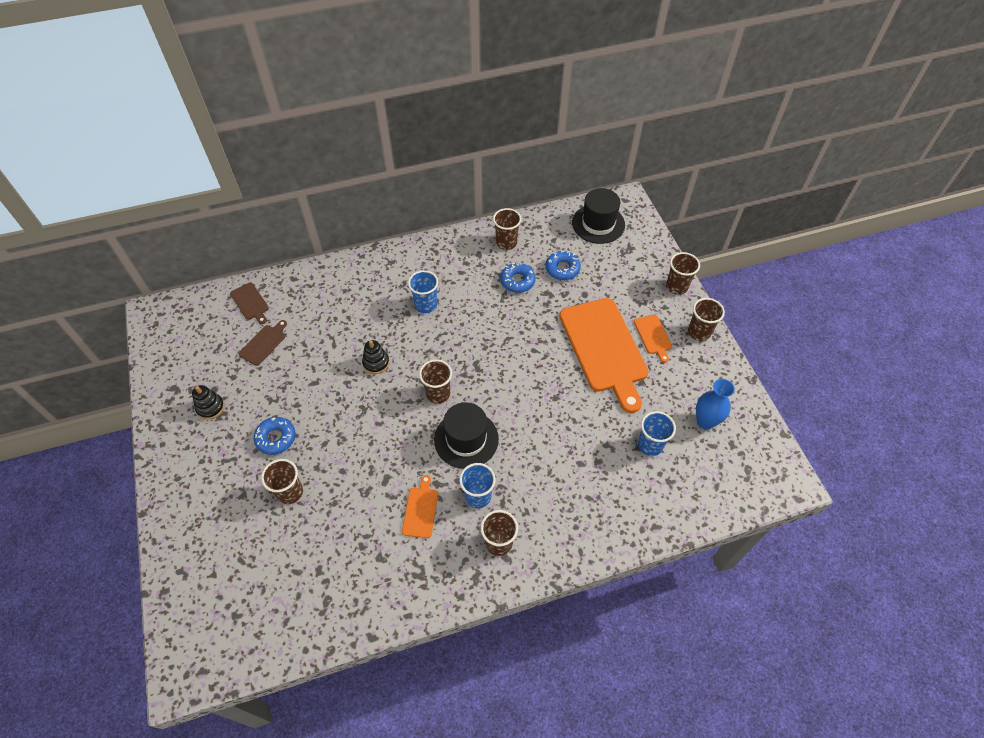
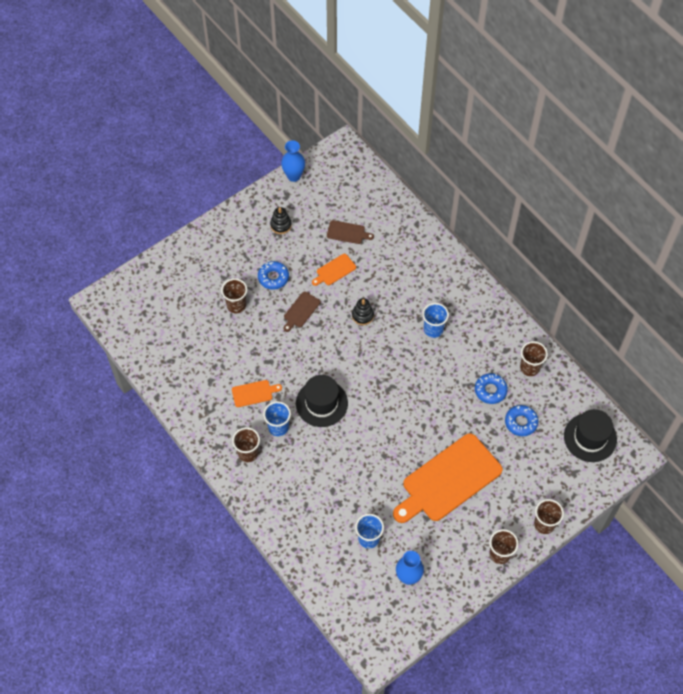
camera: 70 degrees right, 5 degrees up
(154, 373) = (294, 176): none -> blue vase
(250, 303) = (380, 206): brown cutting board -> brown cutting board (301, 311)
(438, 394) = (353, 369): brown cup -> none
(653, 336) = (479, 516): orange cutting board -> orange cutting board (334, 270)

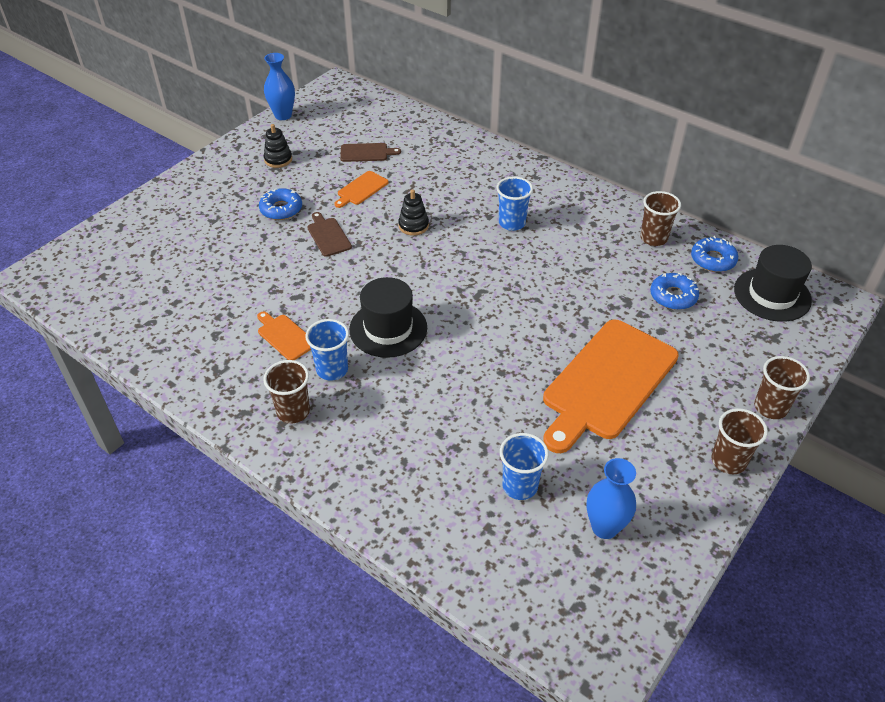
camera: 15 degrees left, 15 degrees down
(236, 305) = (236, 245): brown cup -> none
(254, 393) = (285, 336): orange cutting board -> orange cutting board turned 105 degrees counterclockwise
(301, 311) = (328, 235): brown cutting board -> brown cutting board turned 135 degrees clockwise
(490, 390) = (615, 270): blue donut -> blue donut (713, 260)

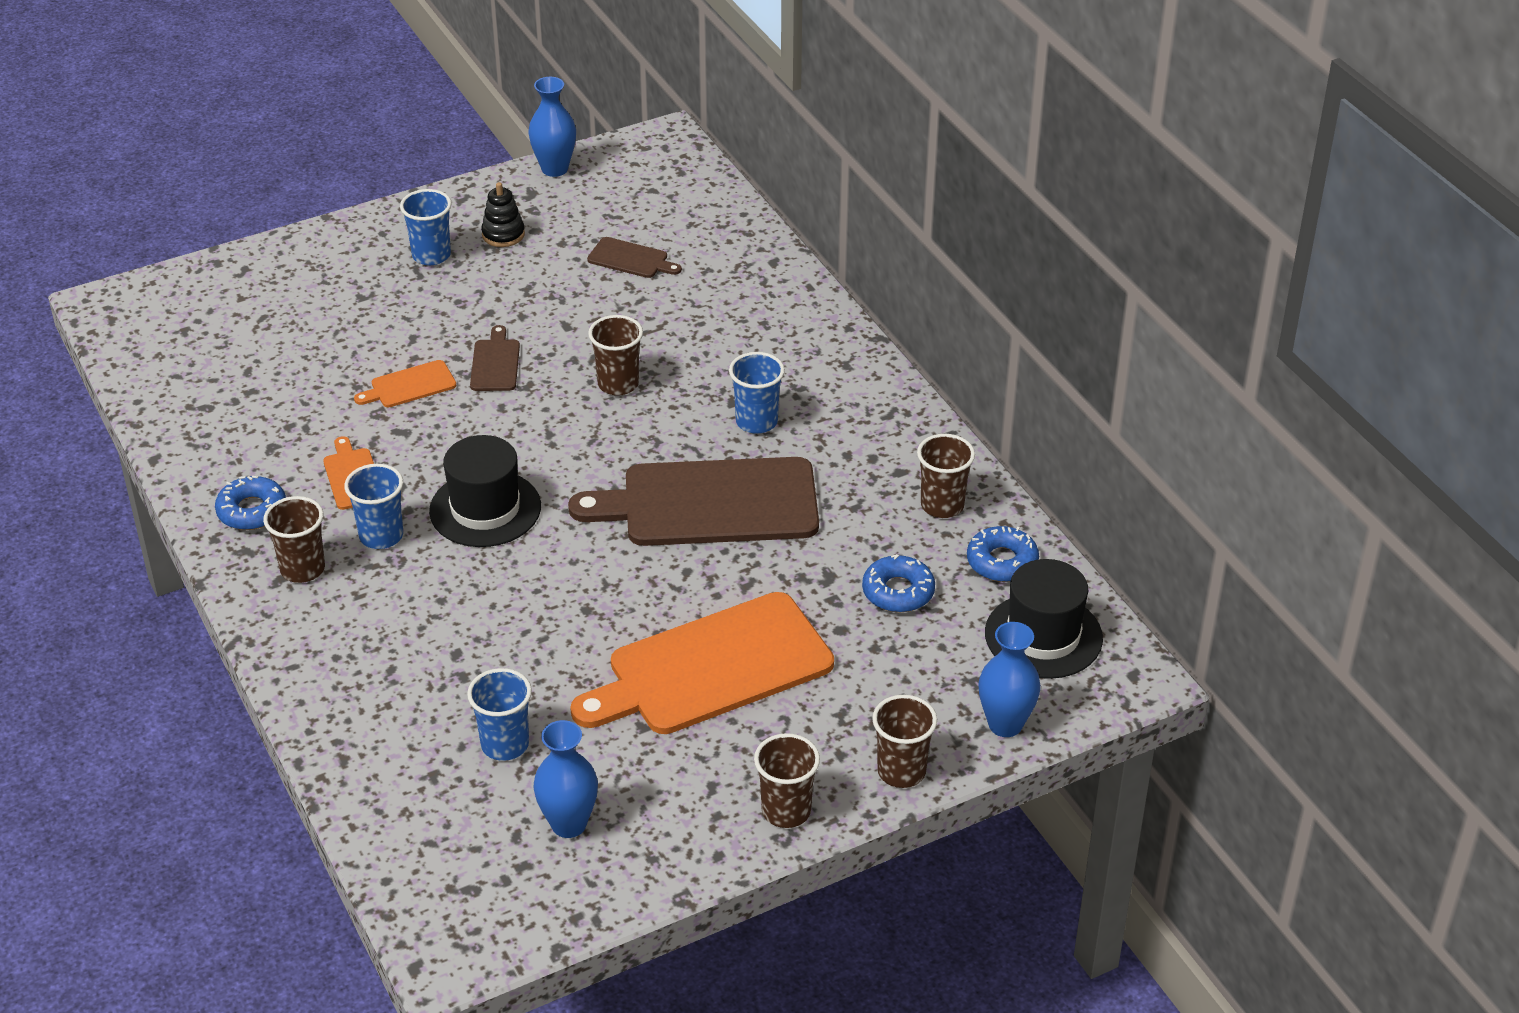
camera: 25 degrees right, 5 degrees down
(241, 183) = (431, 255): none -> blue cup
(281, 209) = (459, 308): blue donut -> blue donut (252, 511)
(361, 189) = (585, 311): orange cutting board -> orange cutting board (409, 386)
(413, 226) = (618, 384): black stacking toy -> brown cup
(523, 280) = (709, 504): none -> brown cutting board
(799, 355) = (1005, 724): none -> blue vase

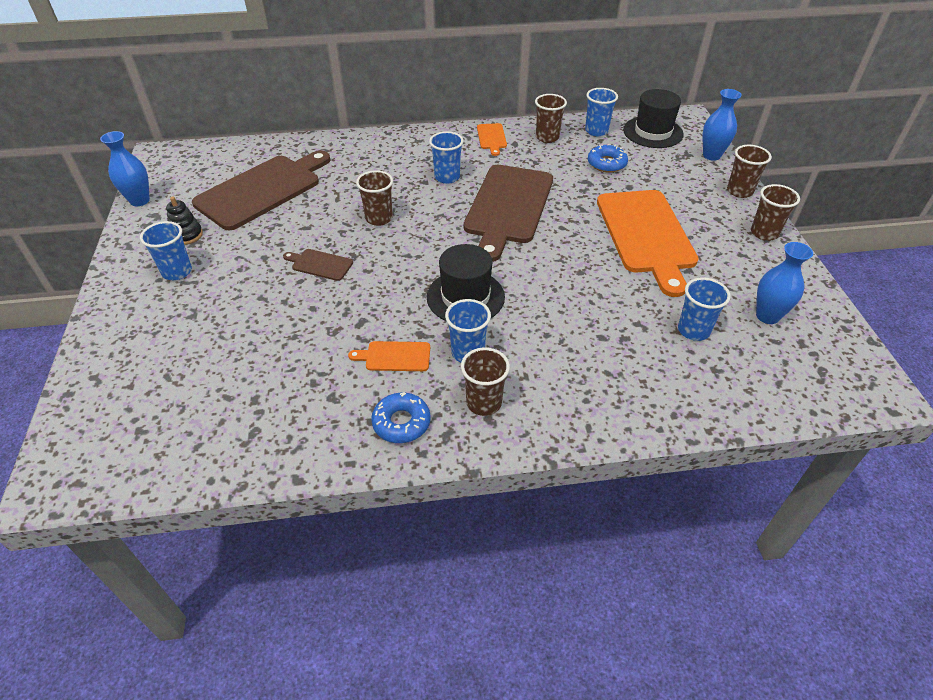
camera: 70 degrees left, 5 degrees up
(409, 386) = (313, 309): orange cutting board -> orange cutting board (491, 138)
(631, 259) = (263, 190): brown cutting board -> brown cutting board, size x2.33
(1002, 562) = (596, 131): blue donut -> blue cup

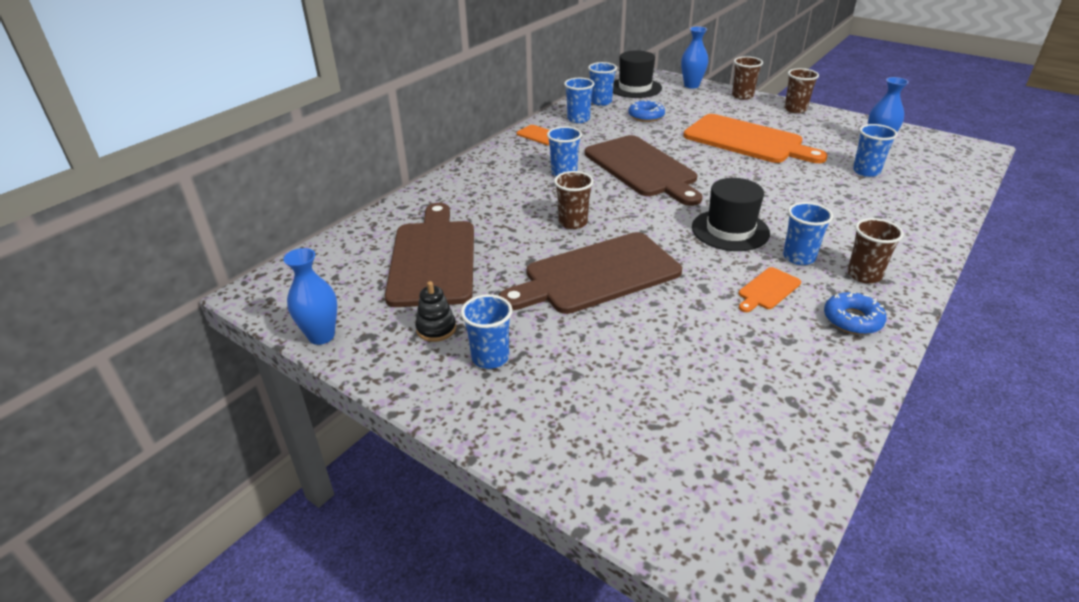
camera: 45 degrees left, 10 degrees down
(320, 264) = (596, 275): brown cutting board -> brown cutting board, size x2.33
(547, 137) = (578, 119): brown cup -> blue cup

